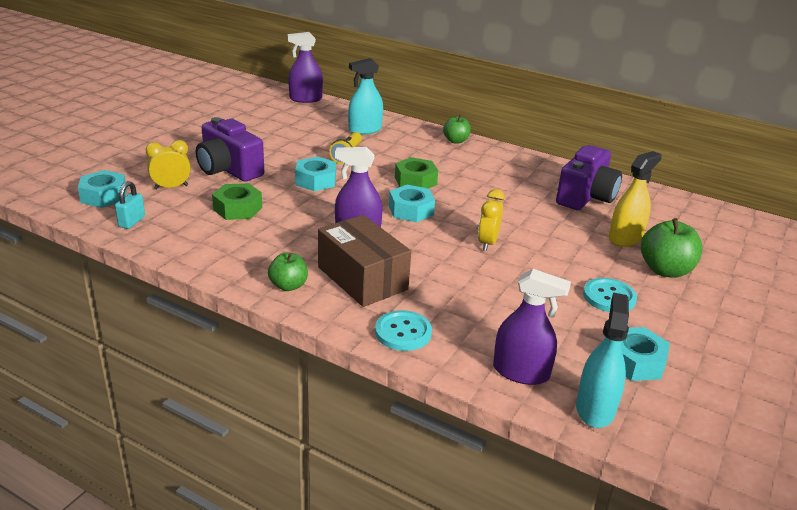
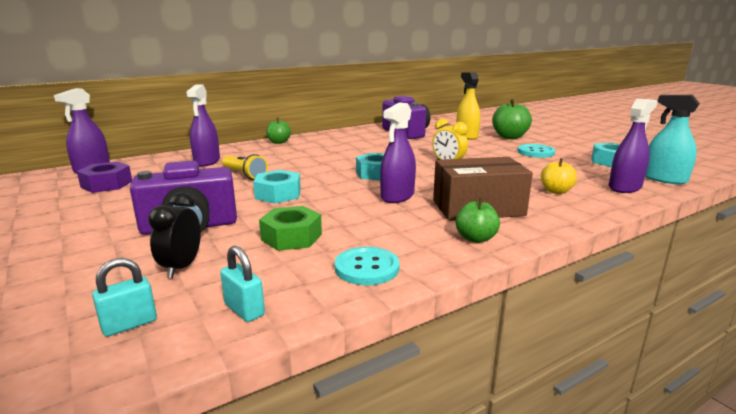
camera: 60 degrees left, 10 degrees down
(104, 196) = (129, 324): turquoise nut -> turquoise padlock
(171, 187) = (181, 267): yellow clock -> black clock
(280, 116) = (106, 184): none -> purple nut
(365, 130) = (207, 161): turquoise spray bottle -> purple spray bottle
(403, 332) = (569, 209): turquoise button -> turquoise button (367, 268)
(415, 181) = (328, 164): green nut -> none
(456, 321) = (556, 191): none -> yellow apple

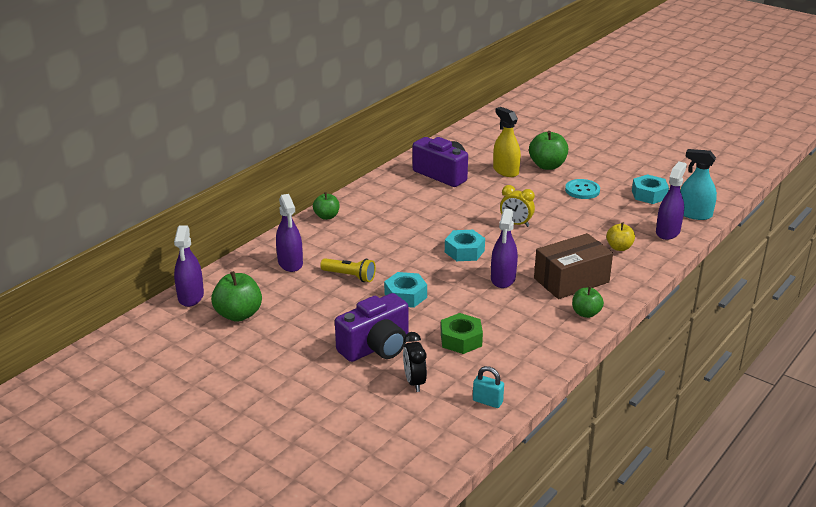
camera: 20 degrees left, 10 degrees up
(106, 184) = (238, 314): purple nut -> green apple
(129, 324) = (432, 426): turquoise padlock -> none
(367, 268) = (533, 355): turquoise button -> none

